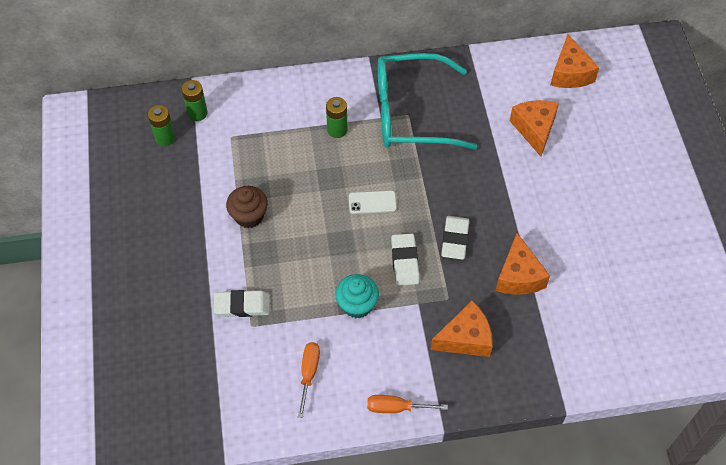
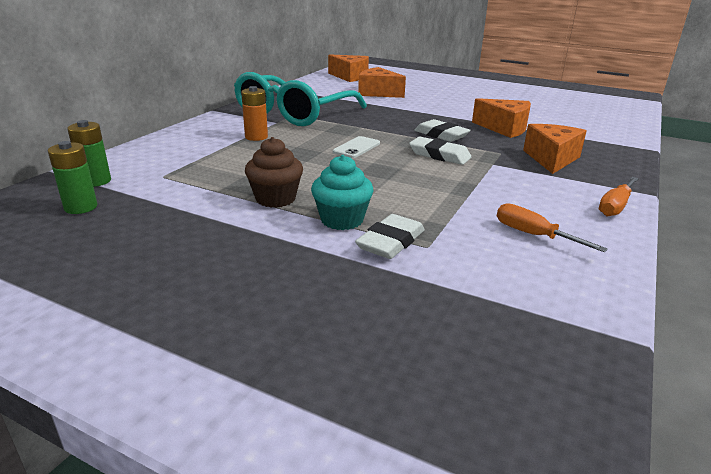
camera: 55 degrees left, 30 degrees down
(337, 130) = (256, 137): green battery -> orange battery
(357, 305) = (465, 186): turquoise cupcake -> turquoise cupcake (342, 220)

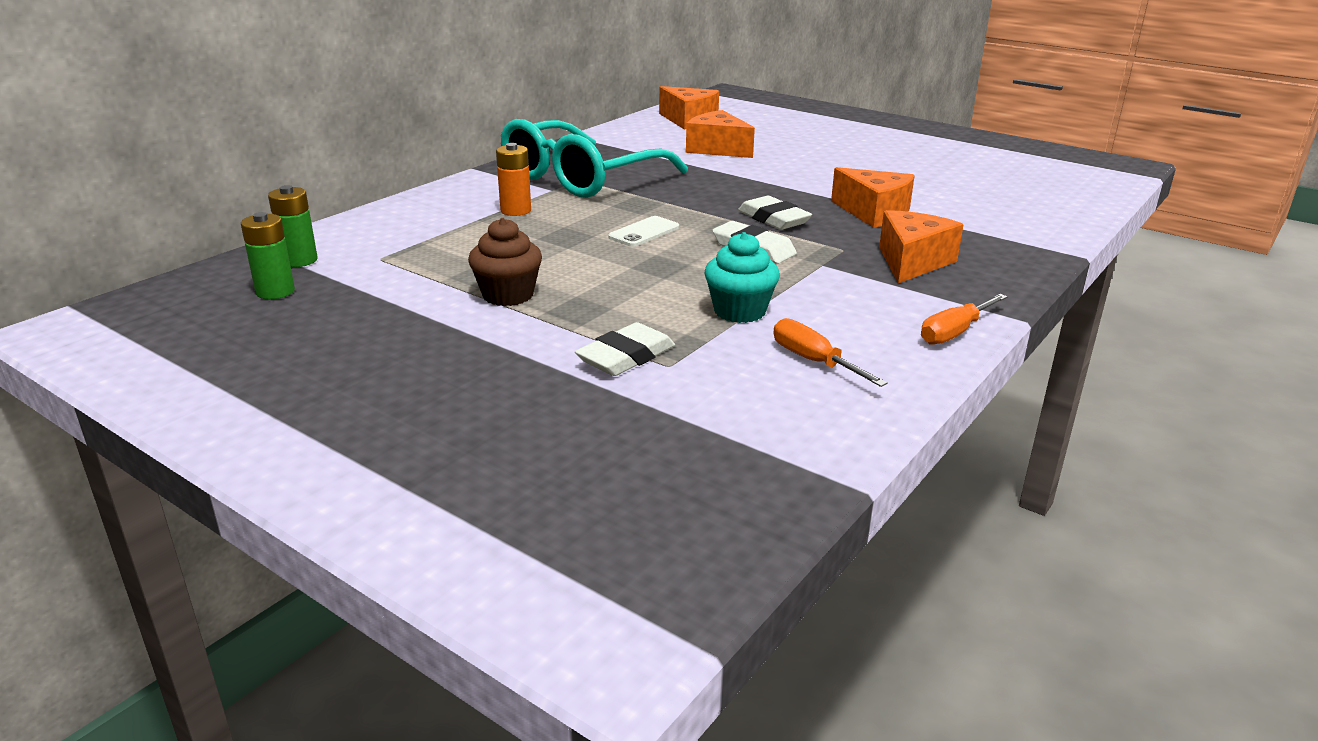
camera: 10 degrees right, 0 degrees up
(342, 220) = (578, 326): turquoise cupcake -> turquoise cupcake (739, 311)

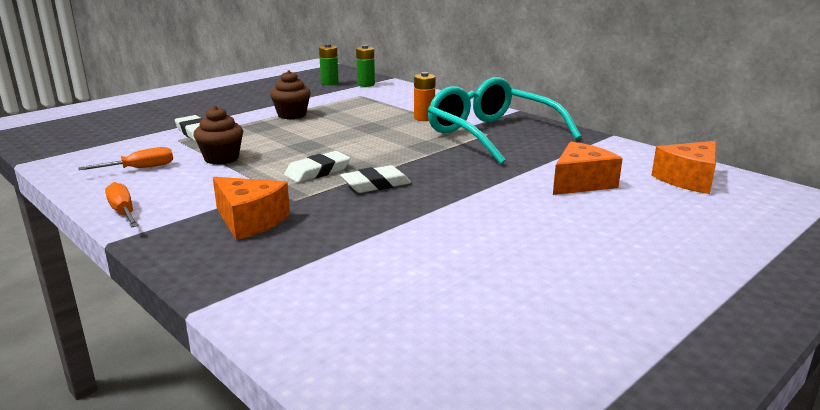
camera: 100 degrees right, 5 degrees down
(644, 232) = (368, 145): white phone -> none
(739, 311) = (221, 158): turquoise cupcake -> brown cupcake
(874, 213) = (372, 225): orange cheese -> none

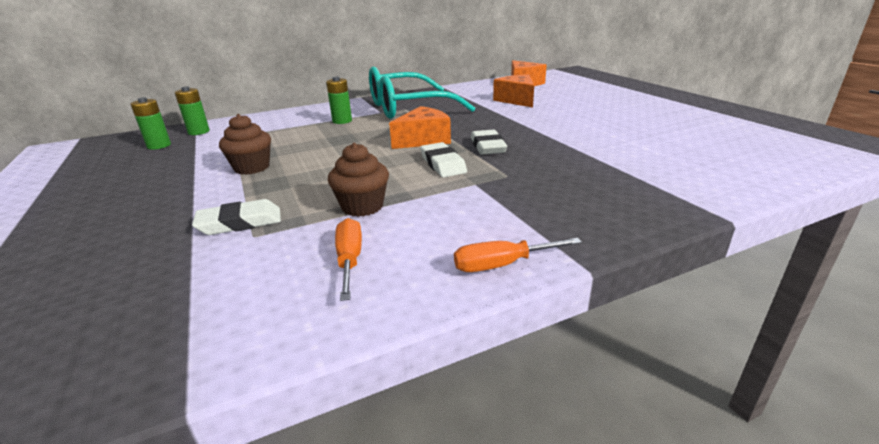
camera: 70 degrees left, 5 degrees up
(250, 221) = (550, 194): orange cheese -> orange cheese (423, 140)
(424, 118) = (342, 121): orange battery -> green battery

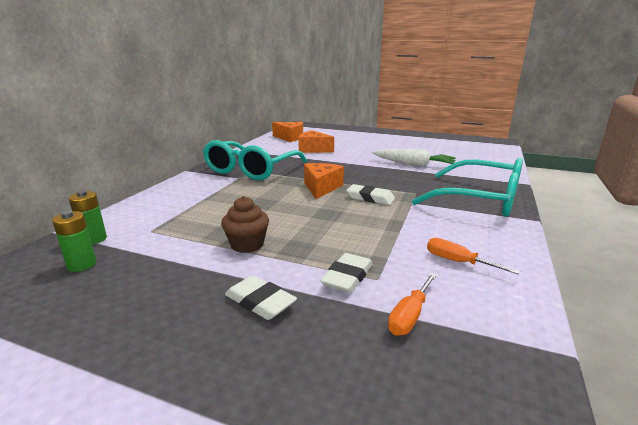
camera: 45 degrees left, 5 degrees down
(342, 121) = (224, 191): green battery -> none
(362, 206) = (391, 236): brown cupcake -> none
(487, 146) = (368, 181): white eraser -> white eraser (260, 302)
(502, 265) = (512, 232): orange screwdriver -> orange screwdriver (410, 316)
(573, 212) = (480, 200): none -> turquoise glasses
(599, 143) = (414, 164): none -> white carrot

